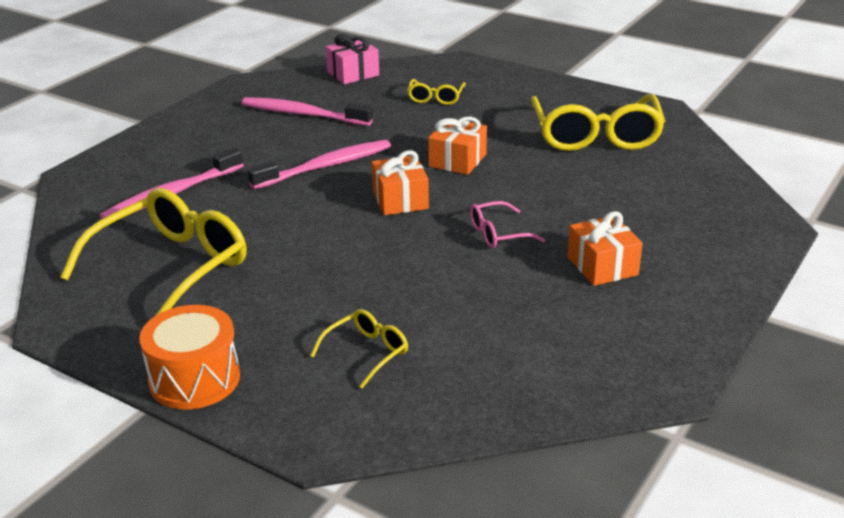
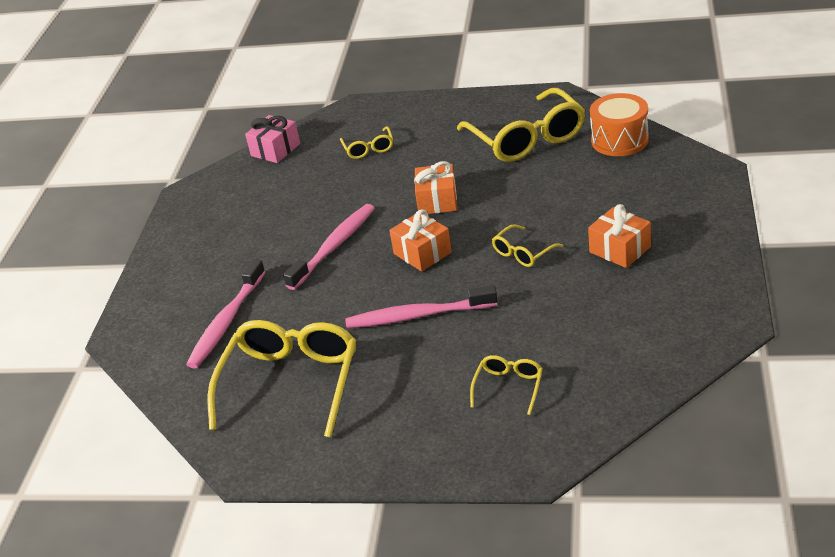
camera: 20 degrees left, 5 degrees up
(194, 379) = (399, 462): orange drum -> orange drum (619, 140)
(303, 114) = (268, 205): pink toothbrush -> pink toothbrush (418, 316)
(498, 234) = (523, 253): pink glasses -> yellow glasses

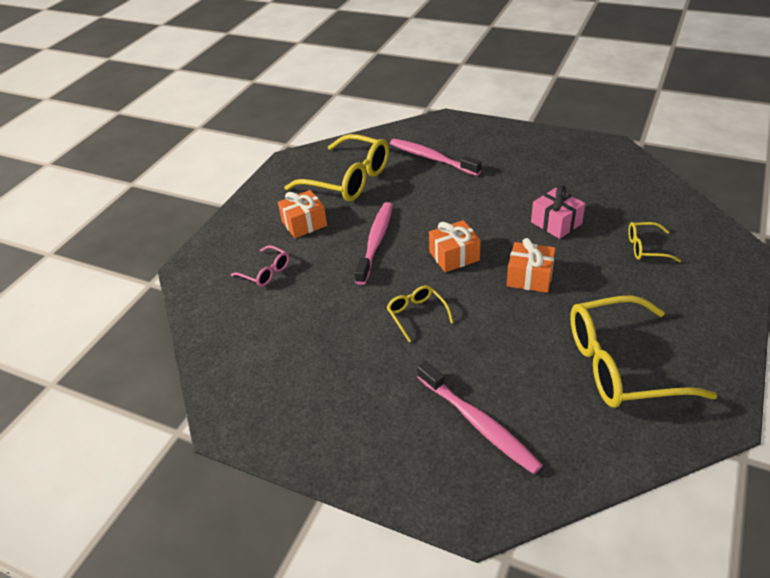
camera: 105 degrees right, 5 degrees up
(275, 150) = (667, 193): pink gift -> pink gift (556, 223)
(334, 246) = (493, 211): pink toothbrush -> pink toothbrush (478, 423)
(508, 387) = (265, 272): yellow glasses -> pink glasses
(619, 140) = (584, 446): orange drum -> none
(620, 249) = (380, 381): orange gift -> orange gift (304, 223)

